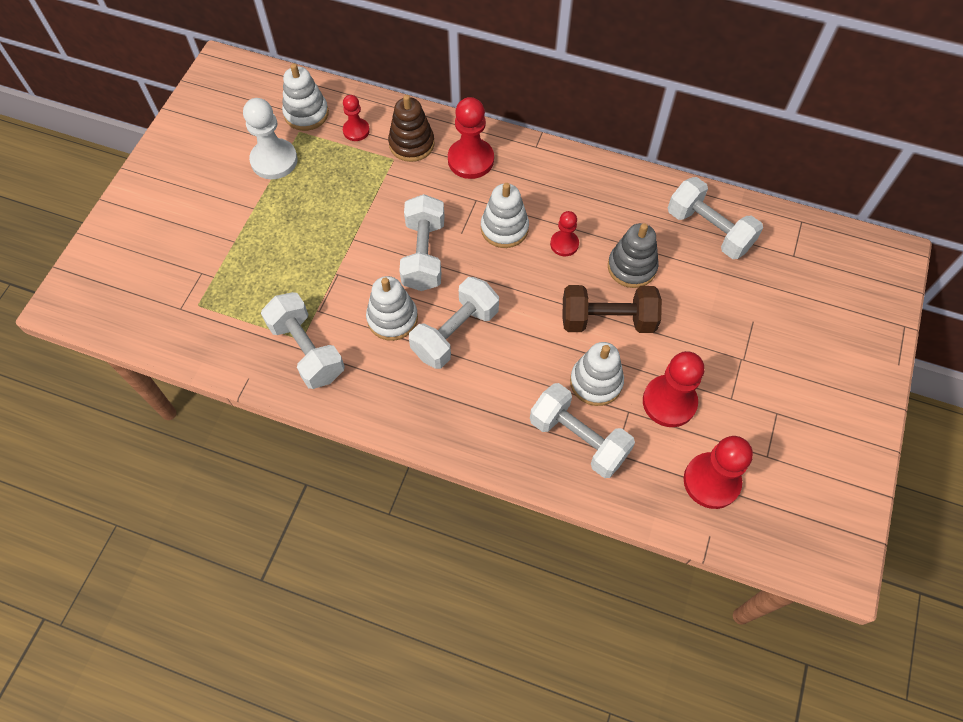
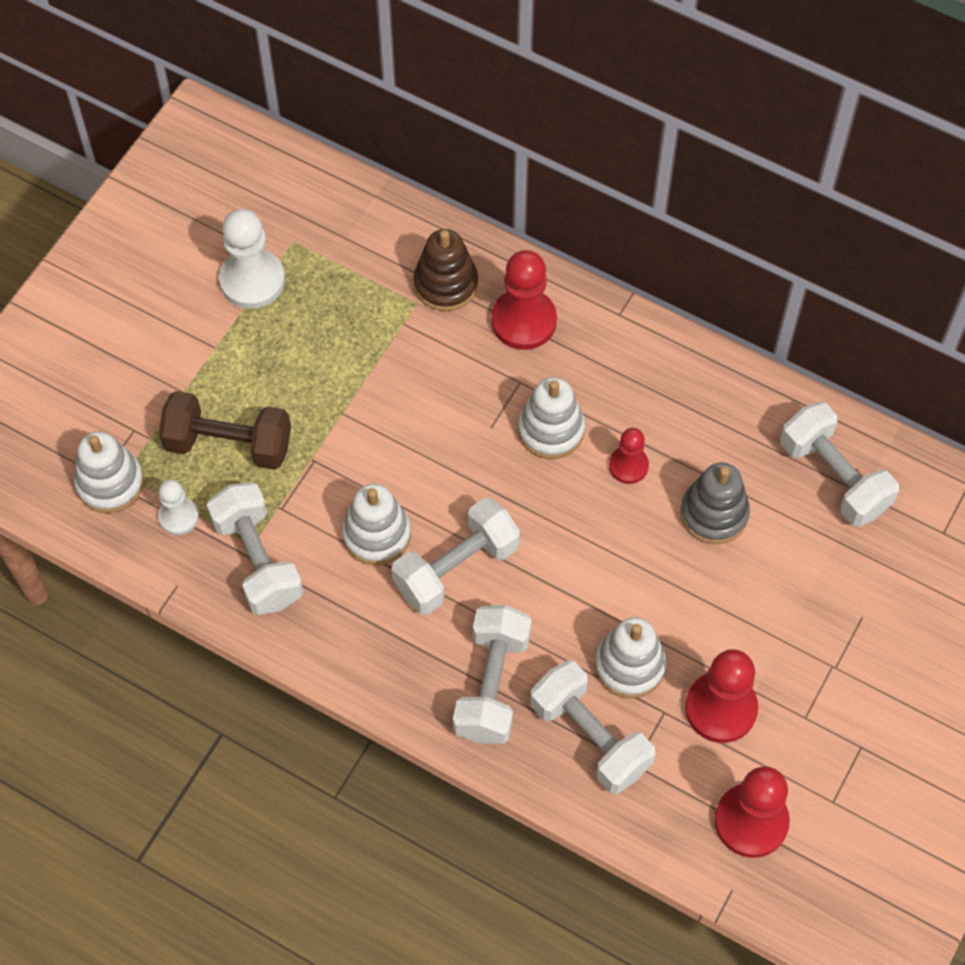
camera: 10 degrees right, 0 degrees up
(243, 328) = (178, 516): none -> white pawn
(306, 114) = (306, 215): white stacking toy -> white stacking toy (110, 483)
(356, 130) = (372, 252): red pawn -> none
(424, 255) = (434, 451): white dumbbell -> white dumbbell (492, 685)
(607, 320) = (664, 583): brown dumbbell -> brown dumbbell (228, 444)

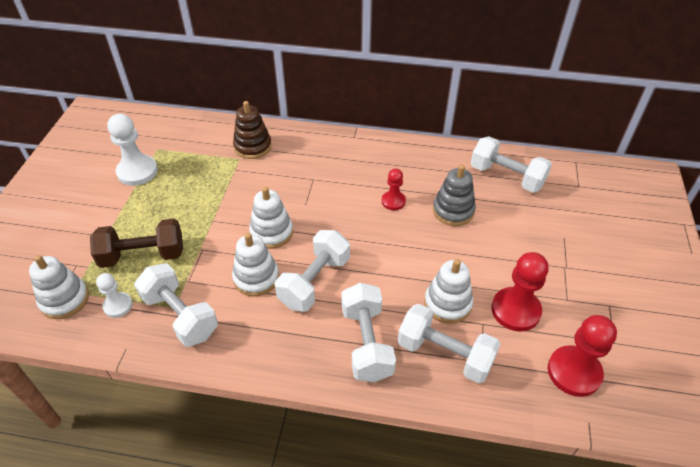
camera: 20 degrees left, 15 degrees down
(524, 321) = (303, 152): red pawn -> none
(551, 430) = (341, 196): white stacking toy -> white stacking toy (271, 232)

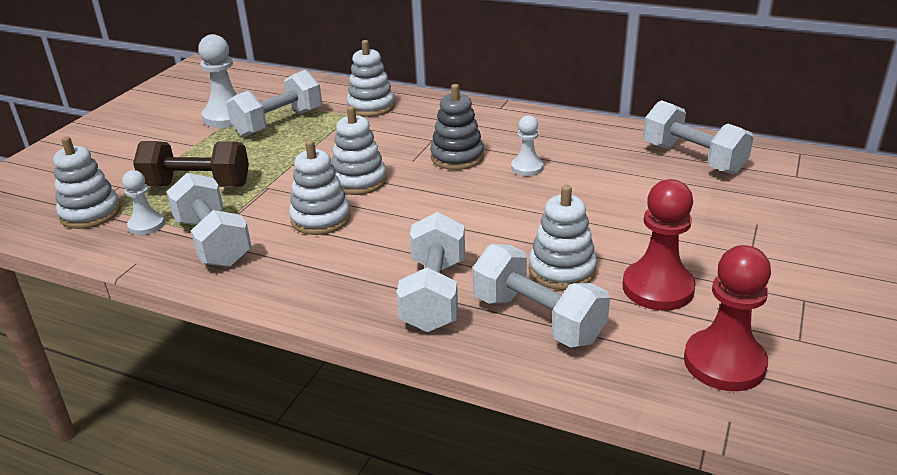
camera: 15 degrees right, 15 degrees down
(253, 147) = (371, 107): brown stacking toy -> white stacking toy
(315, 282) = (392, 230): white dumbbell -> white dumbbell (278, 123)
(393, 201) = (527, 168): red pawn -> white pawn
(453, 211) = (605, 183): grey stacking toy -> grey stacking toy (457, 157)

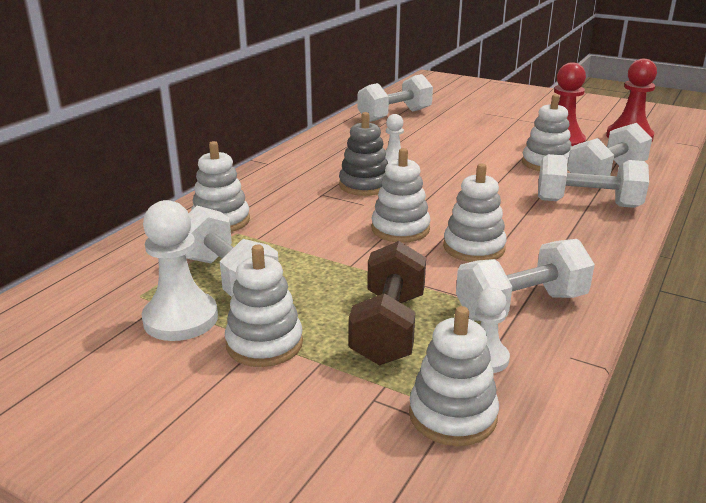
camera: 85 degrees left, 5 degrees down
(191, 145) = (264, 344): none -> white stacking toy

